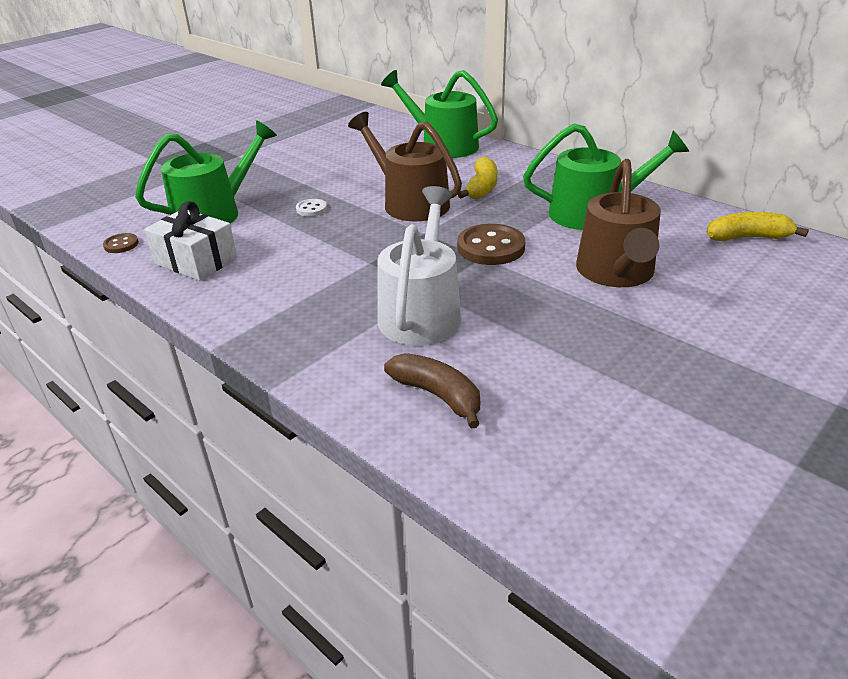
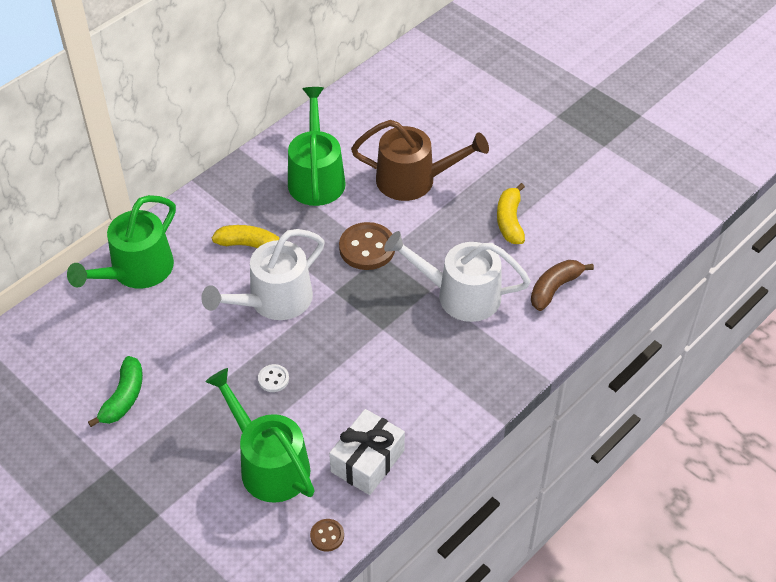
camera: 90 degrees left, 15 degrees up
(305, 153) = (123, 398): none -> green banana
(410, 203) = (274, 300): brown watering can -> white watering can
(748, 237) = (370, 100): yellow banana -> yellow banana (510, 221)

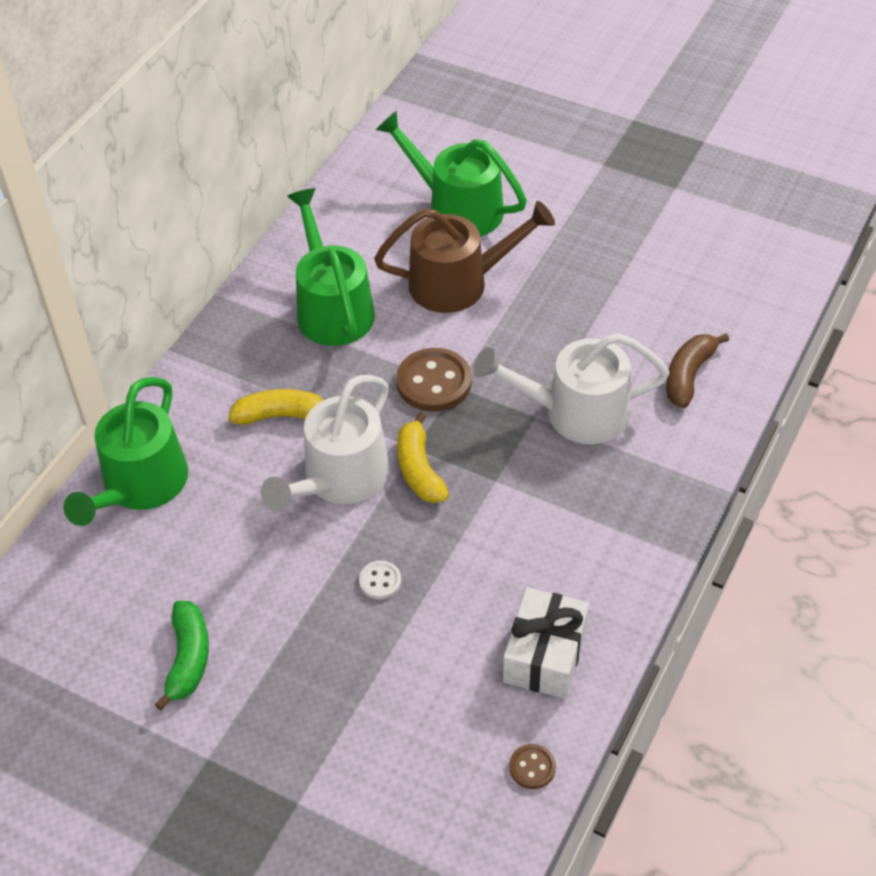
camera: 15 degrees left, 0 degrees up
(269, 464) = (419, 694): green watering can -> green watering can (457, 208)
(510, 221) = (599, 306): yellow banana -> yellow banana (419, 469)

